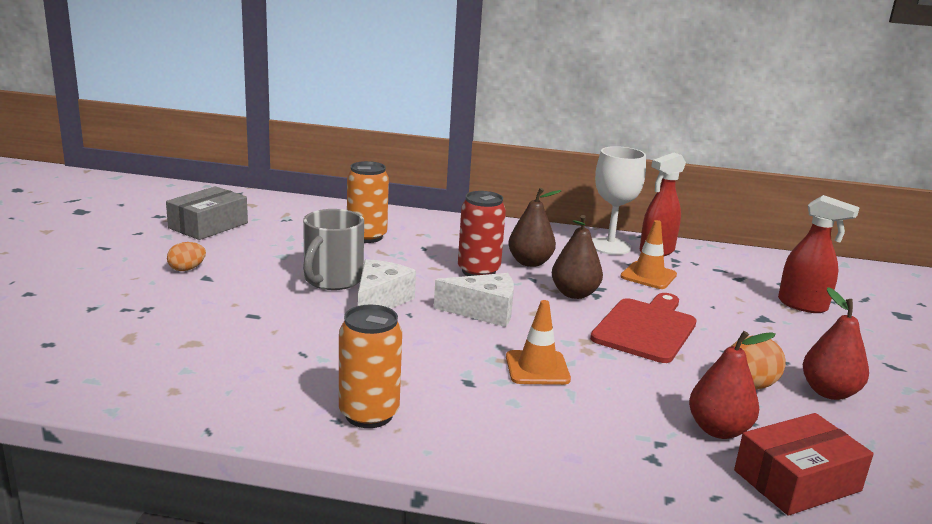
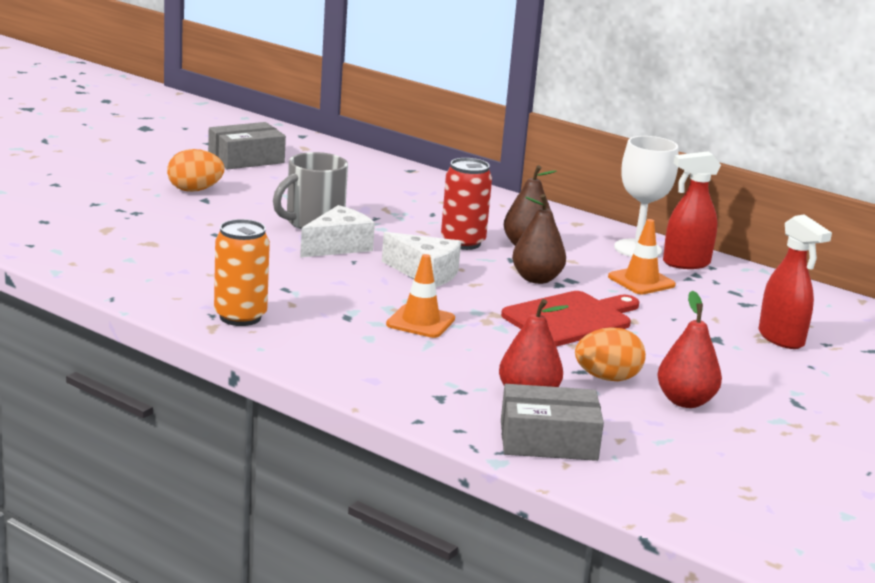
camera: 25 degrees right, 0 degrees up
(187, 269) = (194, 190): orange egg -> orange egg, size x1.55
(366, 237) = (386, 194): orange can -> none
(797, 480) = (548, 440): red box -> grey box

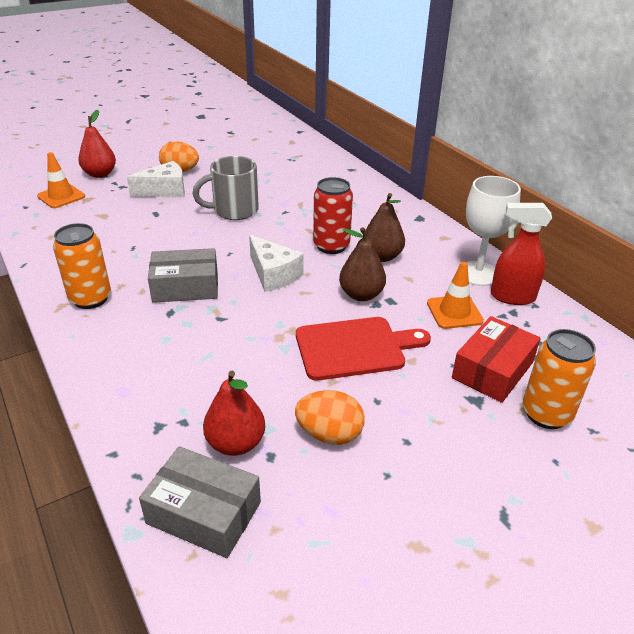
camera: 25 degrees right, 15 degrees up
(246, 159) = (241, 148): grey box -> grey box (185, 287)
(338, 246) = (231, 236): white cheese -> white cheese (165, 191)
(420, 322) = (222, 328): orange traffic cone -> orange traffic cone (61, 196)
(685, 401) = (383, 486): red pear -> red pear (100, 174)
(712, 317) = (492, 370): none -> red box
(781, 339) = (546, 414): red spray bottle -> orange can

